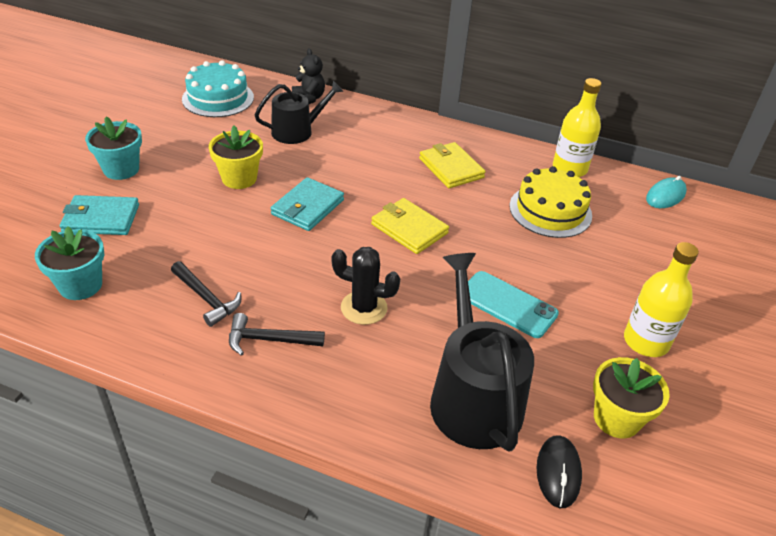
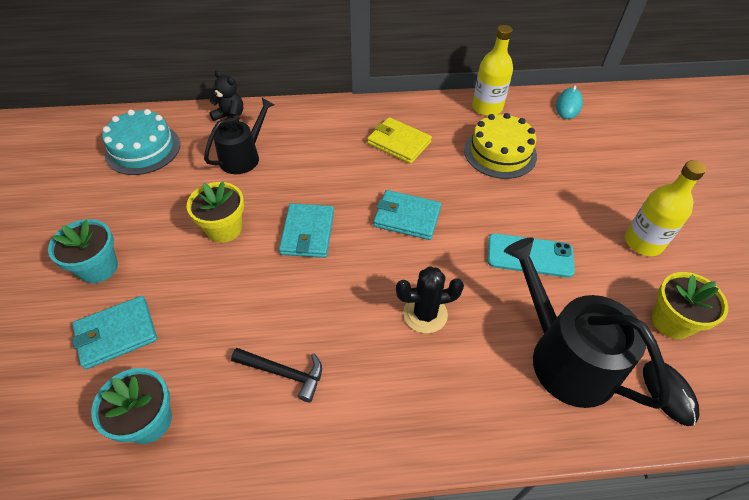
camera: 25 degrees left, 10 degrees up
(269, 340) = (369, 388): black hammer -> none
(409, 229) = (407, 217): yellow wallet -> turquoise wallet

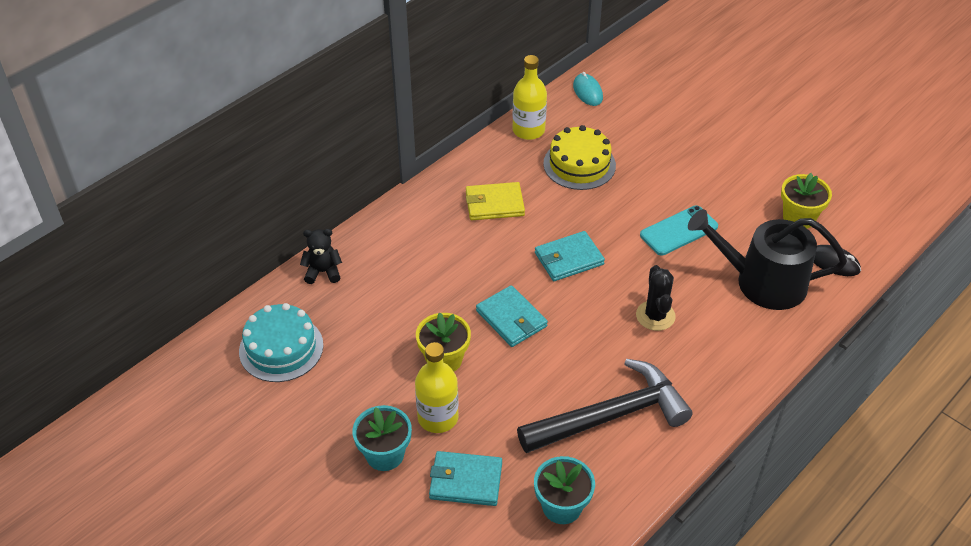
camera: 40 degrees left, 5 degrees down
(116, 334) = (465, 481): turquoise wallet -> turquoise wallet turned 75 degrees clockwise
(243, 156) = (381, 296): black watering can -> none
(284, 373) = (611, 416): black hammer -> black hammer, size x2.07
(425, 314) = (655, 316): black cactus -> black cactus turned 45 degrees counterclockwise
(643, 242) = (737, 174): yellow bottle -> yellow bottle (438, 417)

